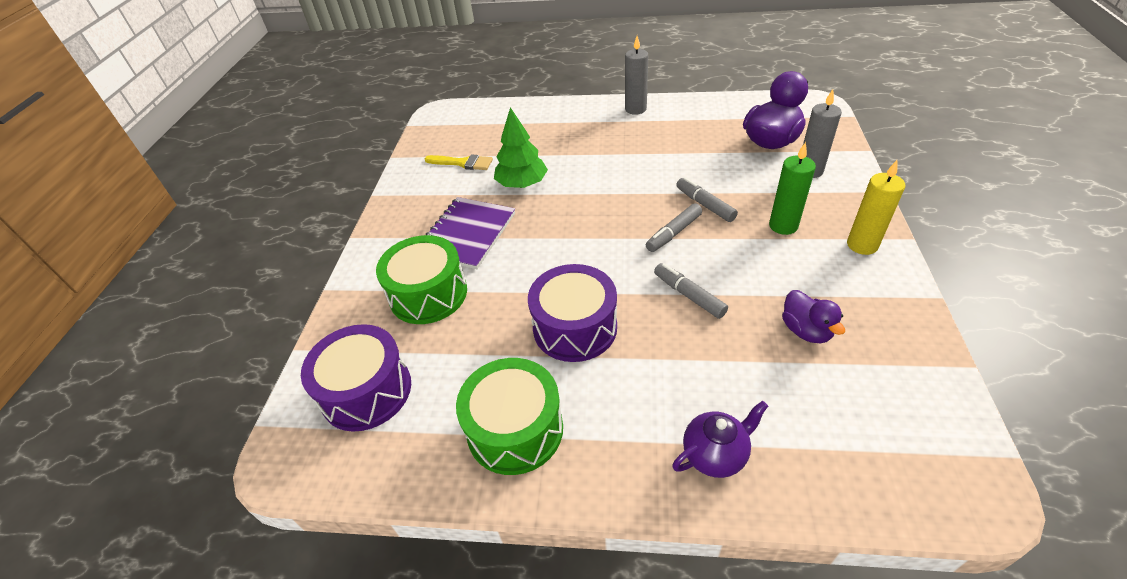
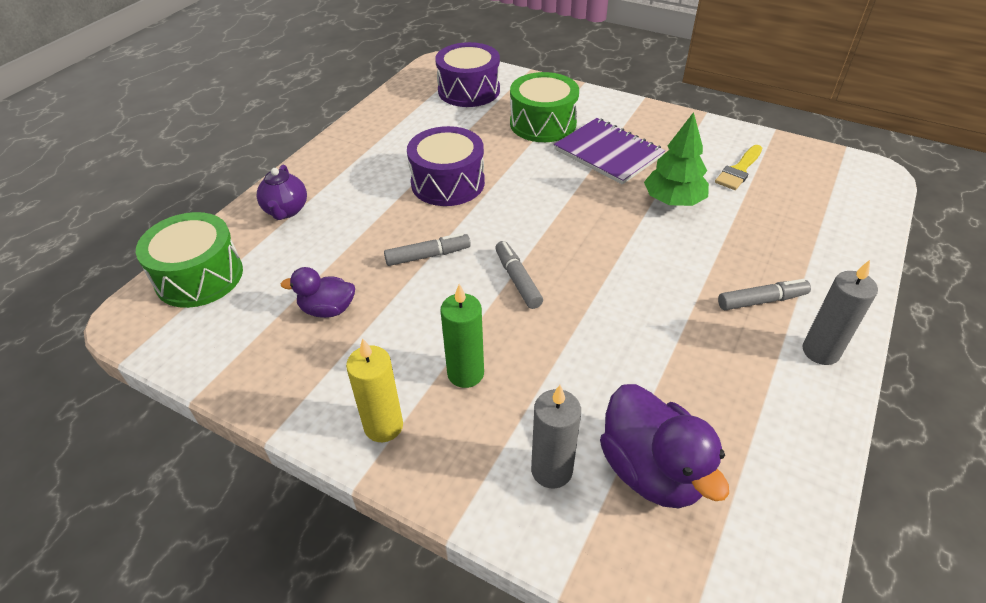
camera: 110 degrees right, 0 degrees up
(515, 429) = (386, 138): green drum -> green drum (199, 276)
(705, 205) = (548, 324): grey marker -> grey marker (761, 301)

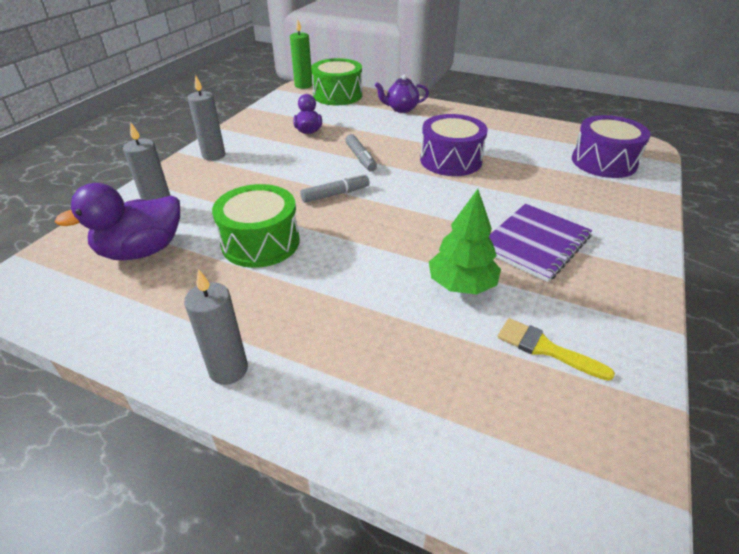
camera: 85 degrees right, 5 degrees down
(383, 426) = (214, 155): yellow candle -> grey candle
(465, 373) = (246, 178): green candle -> green candle (303, 85)
(543, 123) = (569, 203): green drum -> green drum (260, 242)
(761, 301) = (305, 334): grey marker -> none

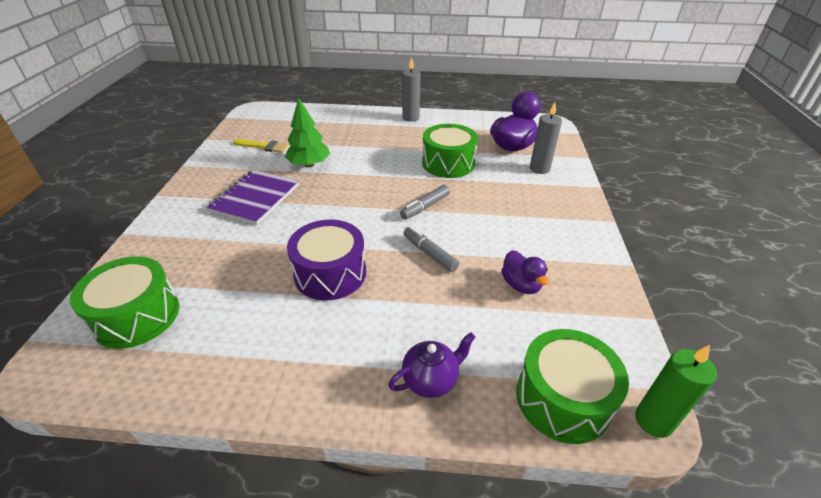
camera: 160 degrees right, 0 degrees up
(214, 155) = (573, 224): grey candle -> none
(603, 162) = (137, 316): purple drum -> green drum

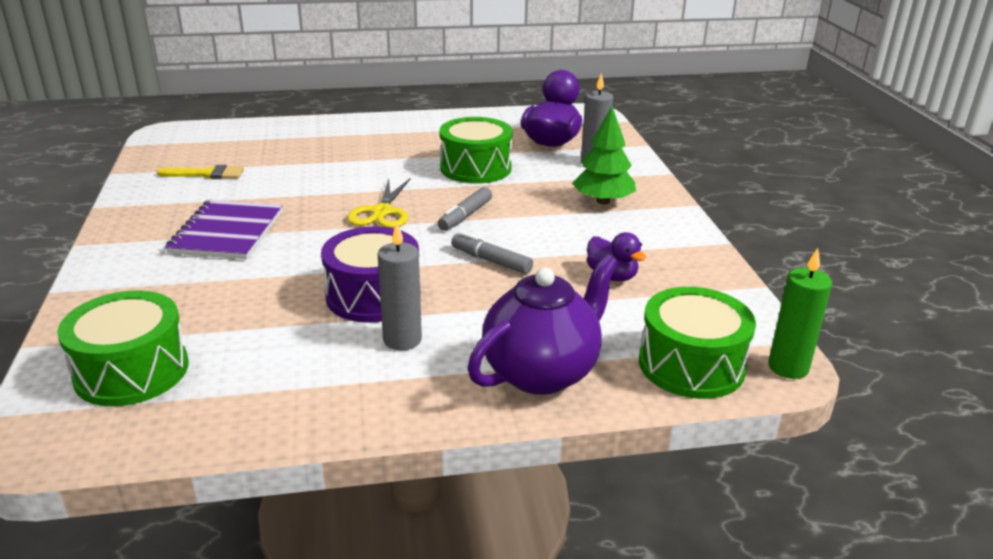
camera: 15 degrees left, 10 degrees down
(309, 164) = (285, 188): green tree -> green tree (603, 201)
(366, 195) = (382, 212): none -> yellow scissors
(410, 118) = (403, 123): grey candle -> grey candle (402, 340)
(431, 380) = (542, 372): purple teapot -> purple teapot, size x1.75

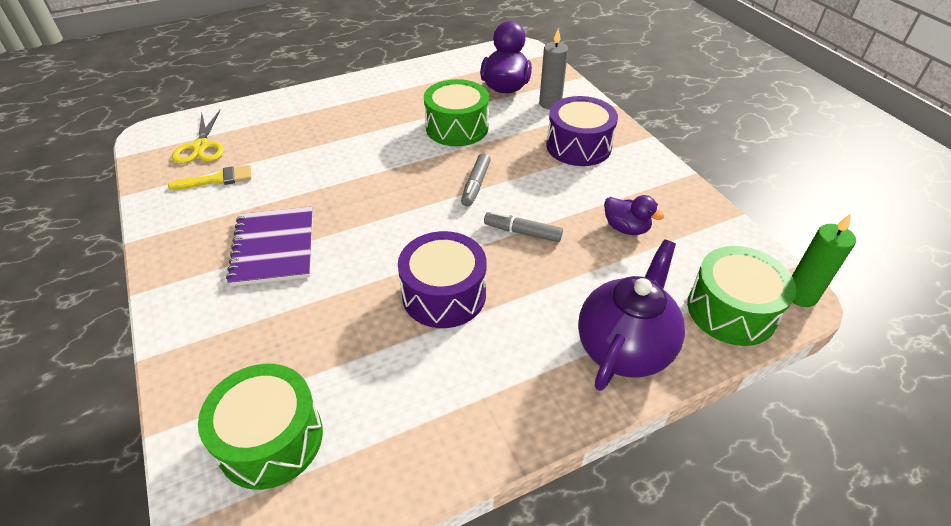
camera: 15 degrees left, 15 degrees up
(382, 212) = (402, 195): yellow scissors -> yellow scissors (201, 147)
(402, 340) = (494, 340): grey candle -> none
(603, 201) = (578, 146): green tree -> purple drum

